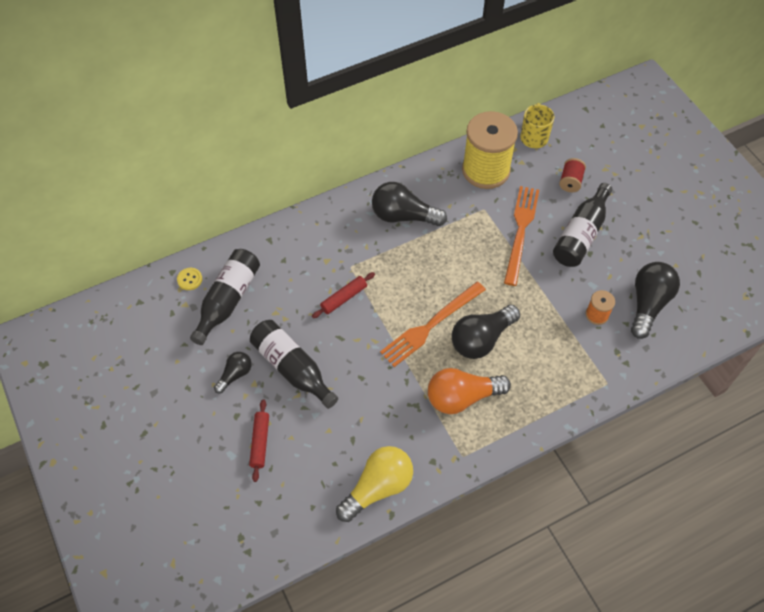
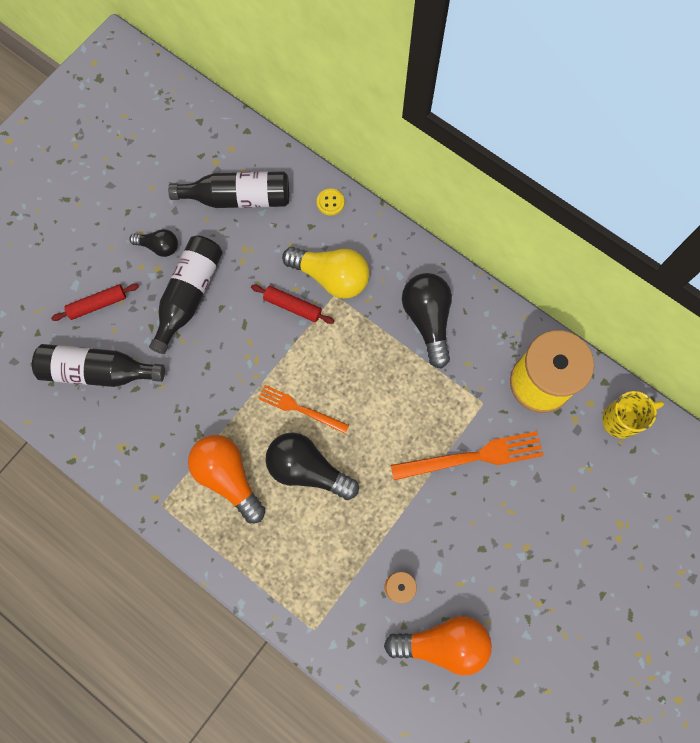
camera: 65 degrees right, 15 degrees up
(189, 279) = (245, 151): yellow button -> yellow button (330, 202)
(378, 487) = (94, 436): yellow light bulb -> yellow light bulb (331, 277)
(430, 325) = (300, 409): orange fork -> orange fork, size x0.63
(570, 182) = (576, 488): red spool -> none
(581, 235) = (503, 529): black bottle -> black bottle (98, 371)
(648, 304) = (442, 643): black light bulb -> orange light bulb

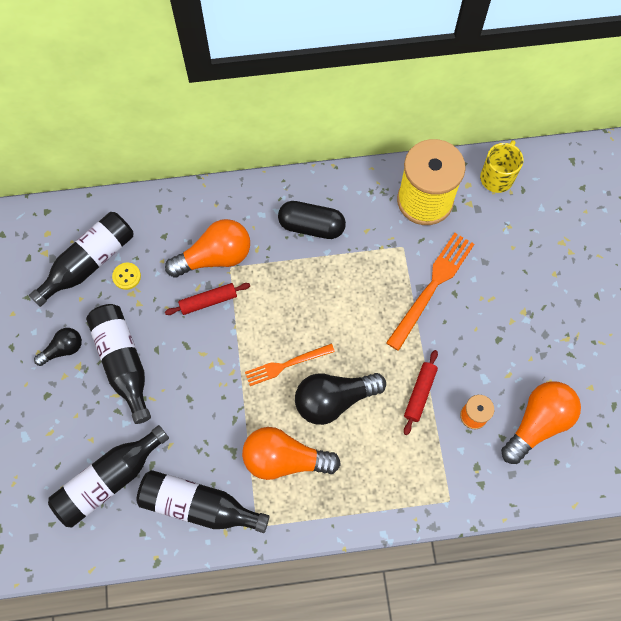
camera: 45 degrees left, 5 degrees down
(97, 304) = (58, 433): red rolling pin -> red rolling pin (420, 393)
(137, 450) = (198, 505): none -> black bottle
(330, 202) = (161, 208): yellow button -> yellow button (126, 276)
(331, 277) = (215, 257): yellow light bulb -> orange light bulb
(427, 320) = (311, 226): black light bulb -> black capsule

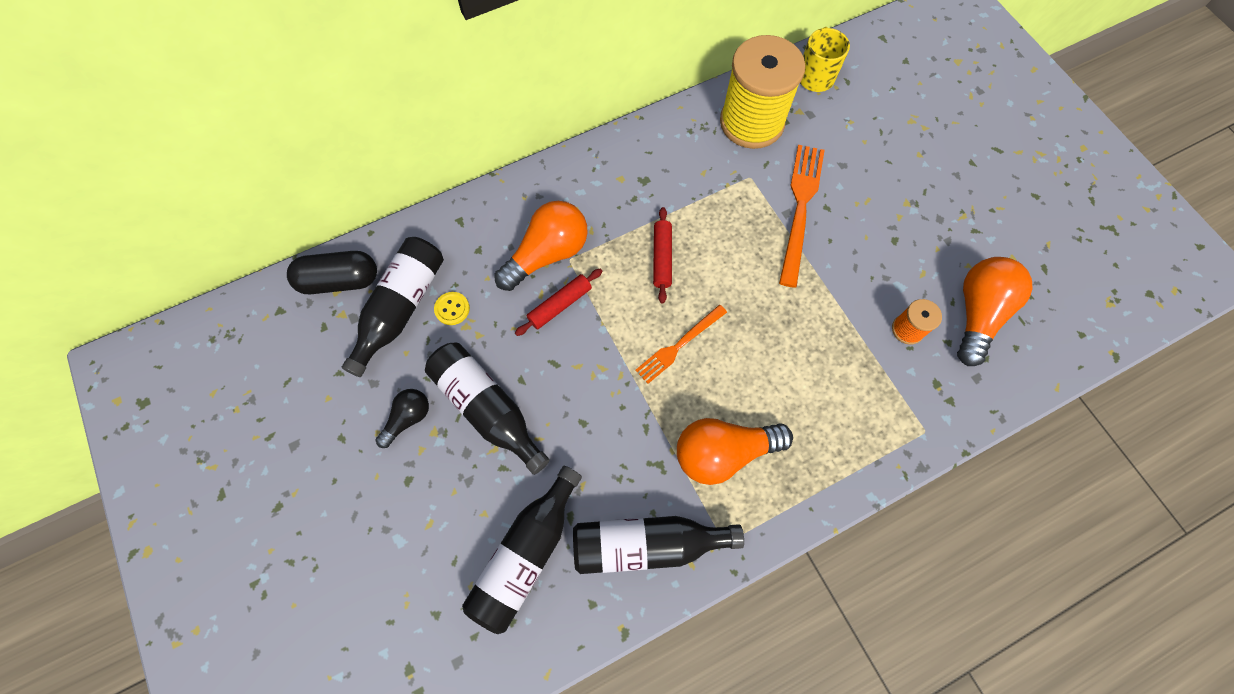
camera: 20 degrees left, 0 degrees up
(311, 226) = (641, 187): black capsule -> black capsule (339, 281)
(334, 400) = (749, 365): black light bulb -> none
(420, 393) = (839, 326): red rolling pin -> red rolling pin (662, 258)

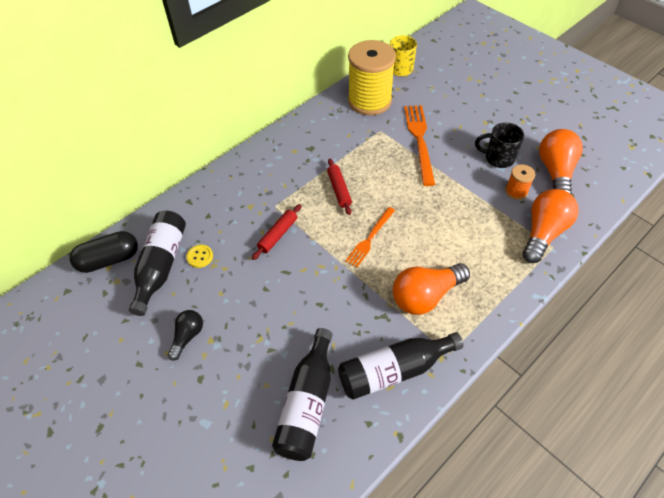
camera: 15 degrees left, 15 degrees down
(487, 408) = (246, 313): black bottle -> none
(547, 254) = (258, 206): orange light bulb -> orange light bulb (543, 233)
(902, 268) = (498, 158): none -> black mug

